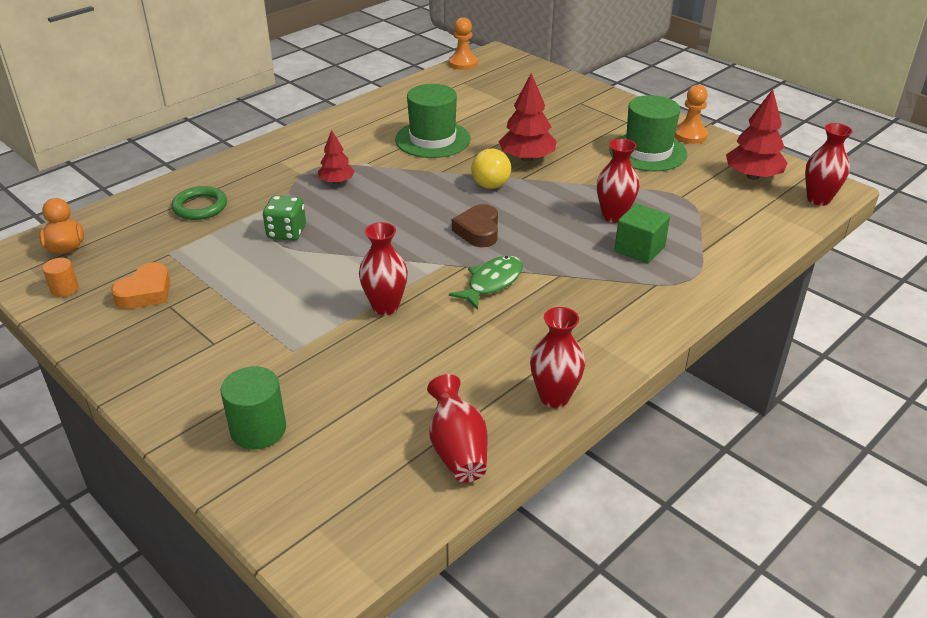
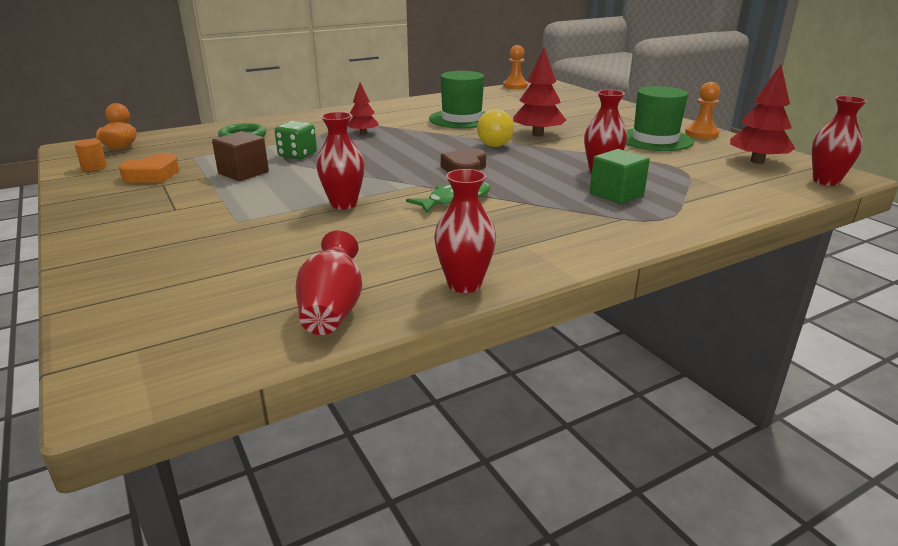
camera: 15 degrees right, 10 degrees down
(246, 273) = (243, 173): none -> brown cube
(258, 429) = (155, 268): green cylinder -> none

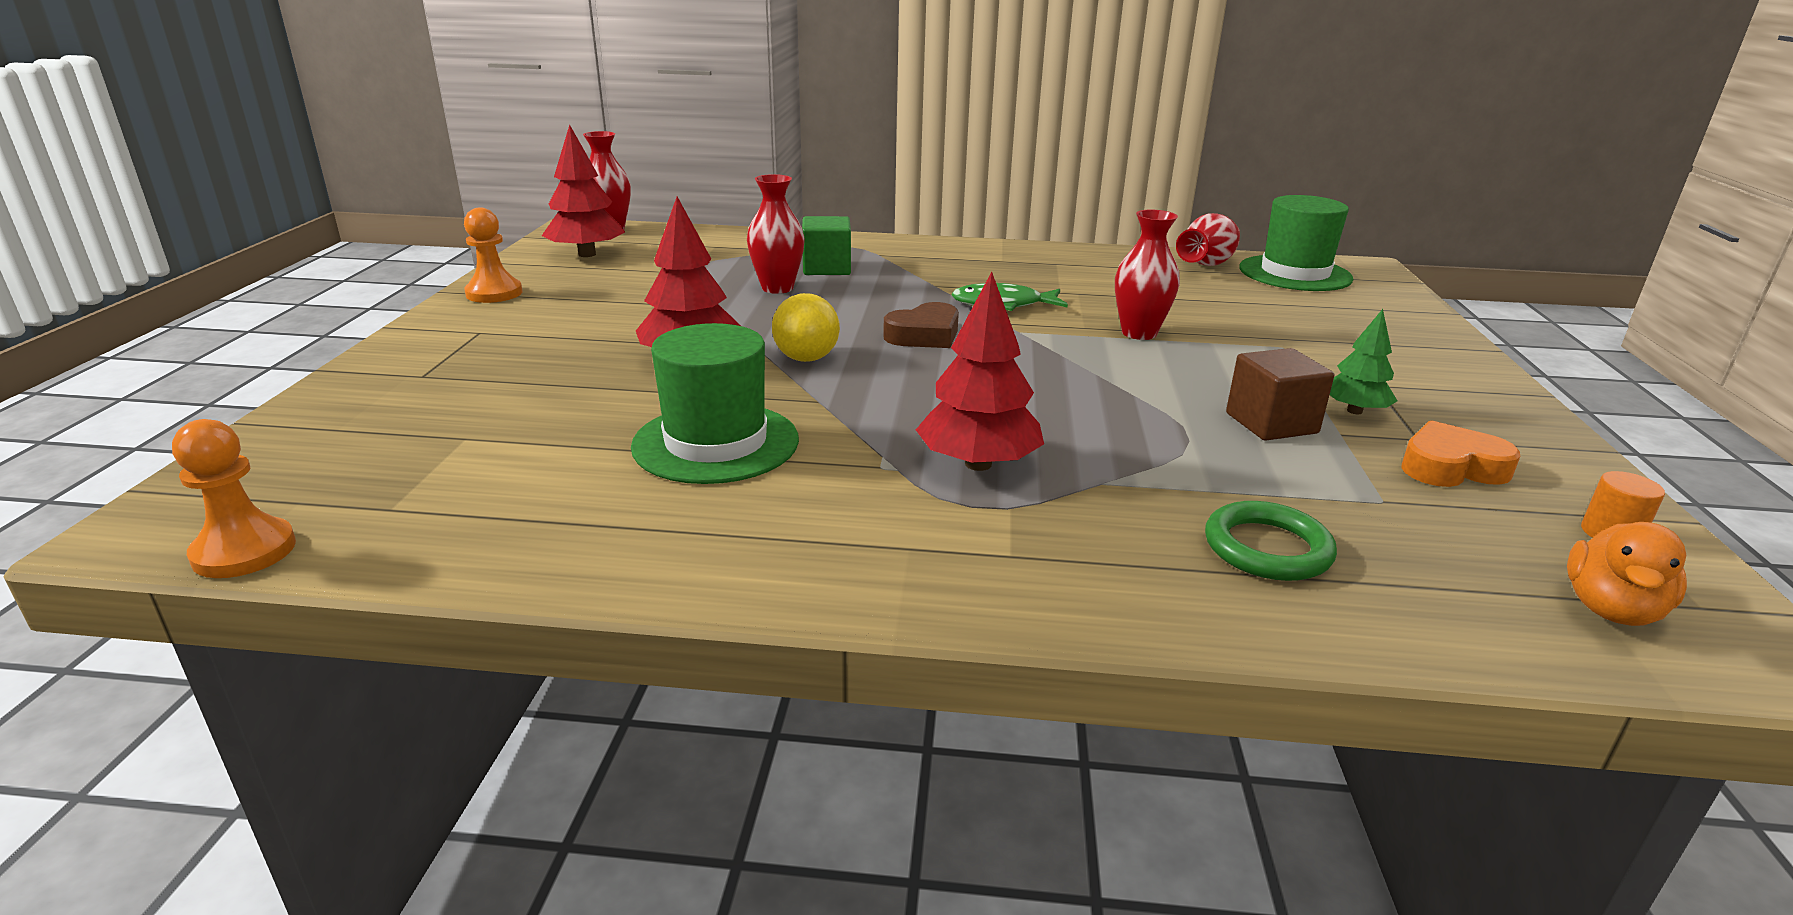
camera: 145 degrees left, 0 degrees up
(195, 189) = (1354, 411): none -> green tree
(297, 155) = (1158, 439): green dice -> none
(363, 133) = (978, 464): red tree -> red tree, size x1.63
(464, 284) = (1091, 253): red vase -> none
(654, 140) = (577, 303): green hat -> green hat (1295, 273)

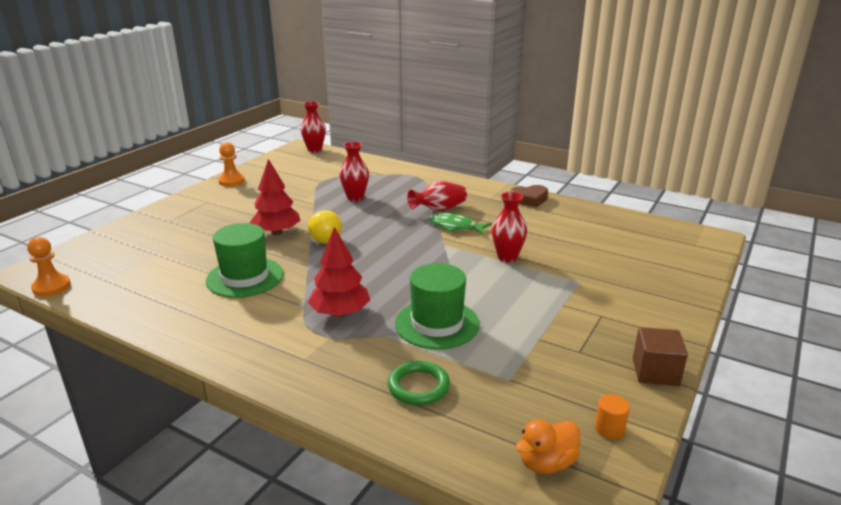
camera: 25 degrees right, 0 degrees up
(587, 254) = (290, 164): red tree -> none
(827, 268) = (391, 189): green cube -> none
(924, 335) = (394, 238): brown heart -> brown heart (529, 200)
(1206, 264) = (607, 219): red vase -> red vase (439, 209)
(1271, 423) = (509, 324): brown cube -> brown cube (655, 372)
(1295, 273) = (656, 234): green hat -> green hat (437, 324)
(1354, 411) = (565, 328): green tree -> none
(1451, 467) = (574, 371): orange heart -> none

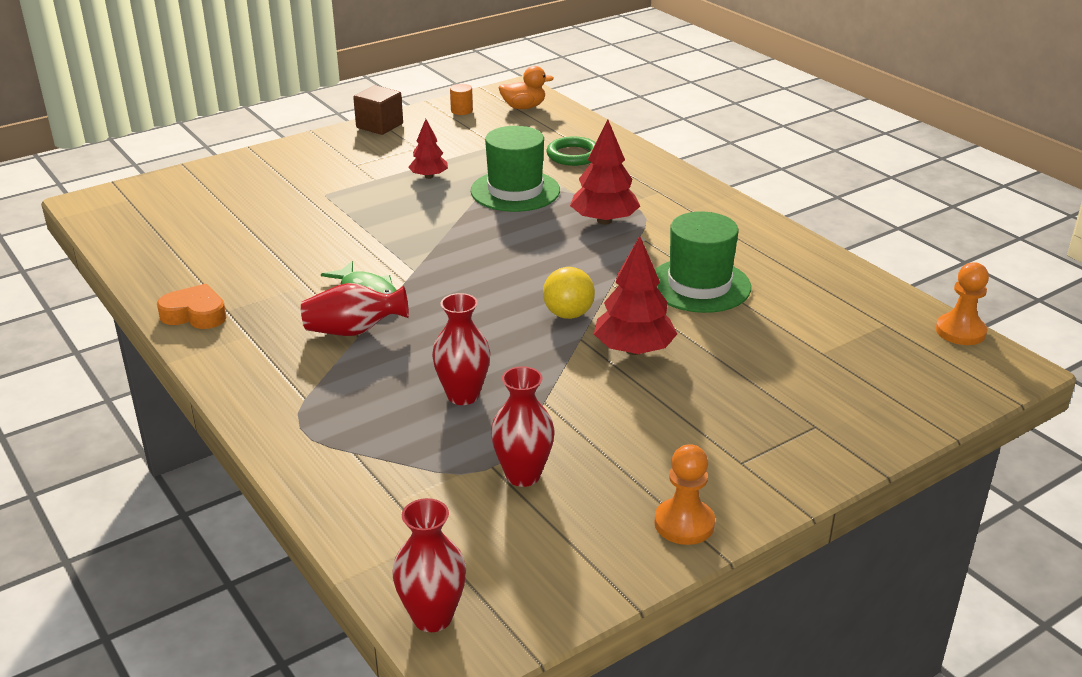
camera: 155 degrees left, 5 degrees up
(507, 257) = (360, 235): red vase -> red vase (523, 475)
(525, 319) = (429, 176): none -> red tree
(529, 200) = (195, 314): brown heart -> orange heart

